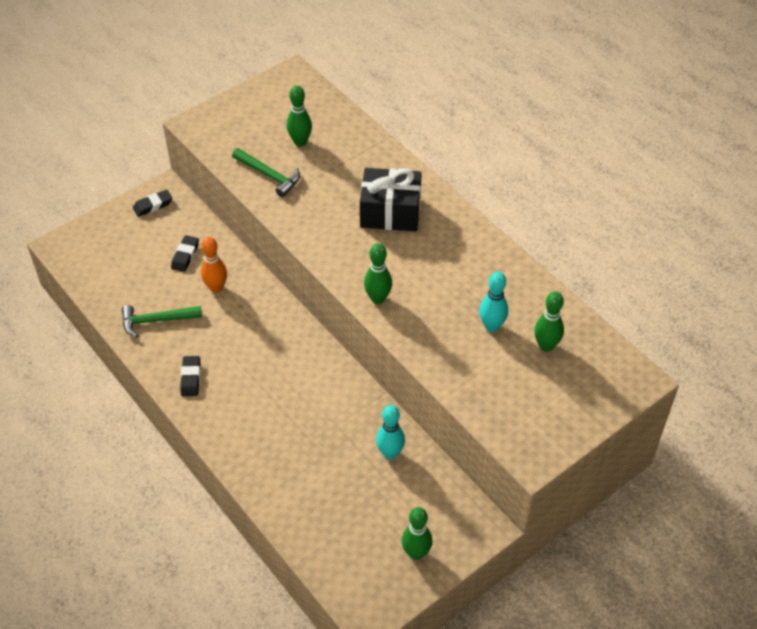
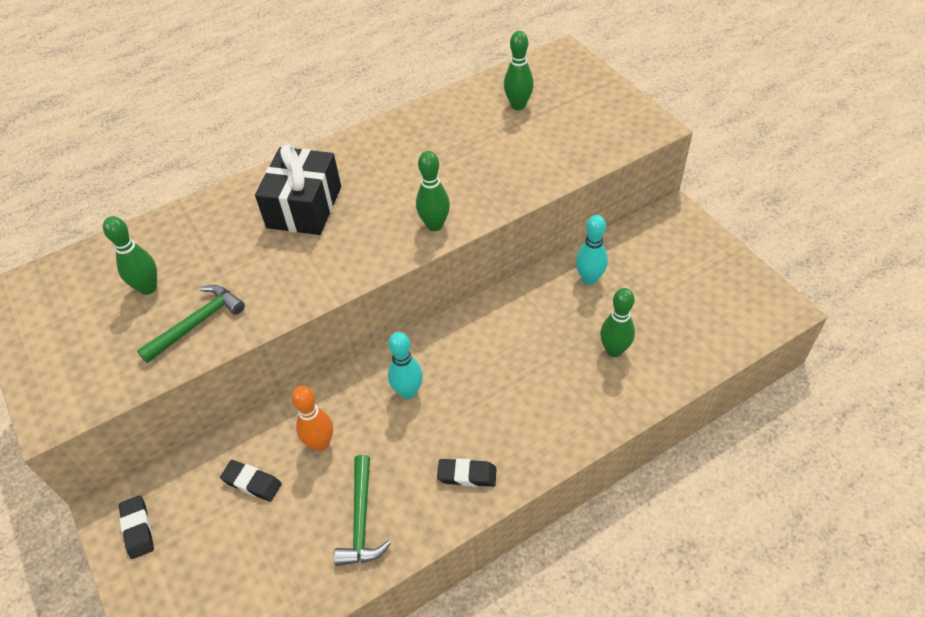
camera: 80 degrees left, 0 degrees up
(416, 553) = (708, 266): green bowling pin -> green bowling pin (614, 350)
(491, 326) = (488, 140): turquoise bowling pin -> turquoise bowling pin (408, 392)

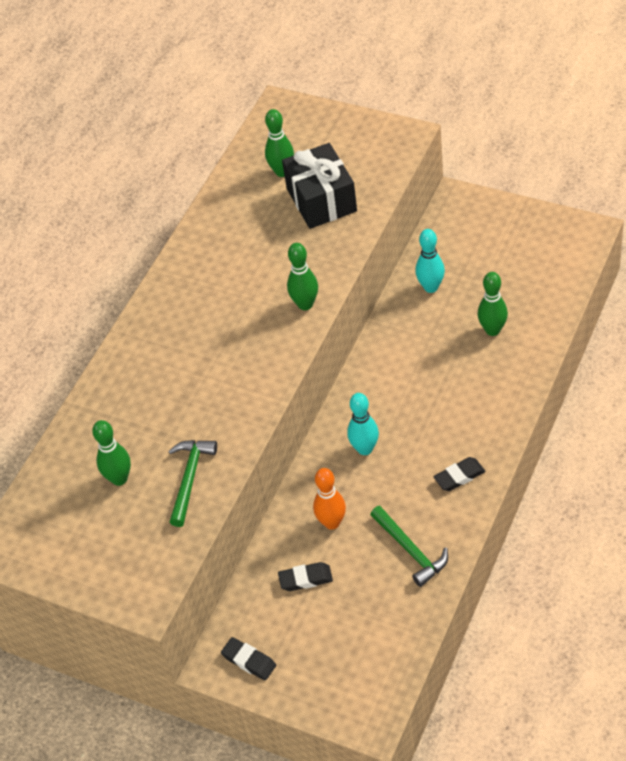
camera: 30 degrees left, 0 degrees up
(304, 207) = (183, 348): black gift -> black gift (321, 200)

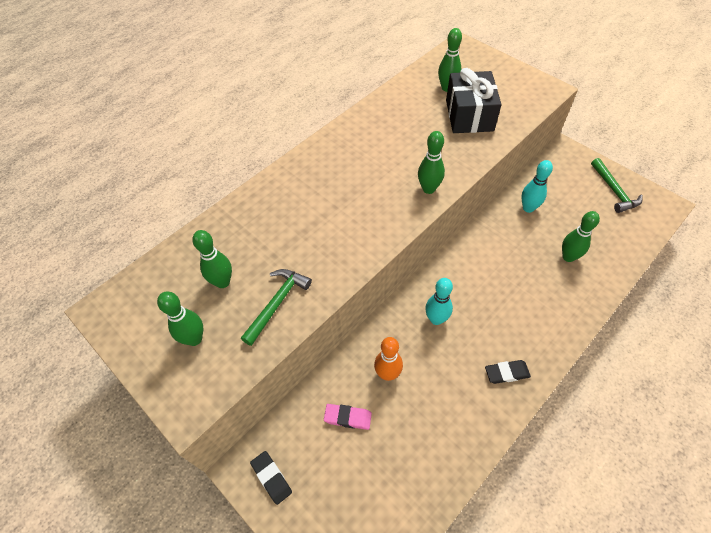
camera: 15 degrees right, 5 degrees up
(119, 541) = (194, 339): none -> green bowling pin
(305, 579) = (348, 417): black eraser -> pink eraser
(411, 550) = (444, 427): green hammer -> green hammer (614, 190)

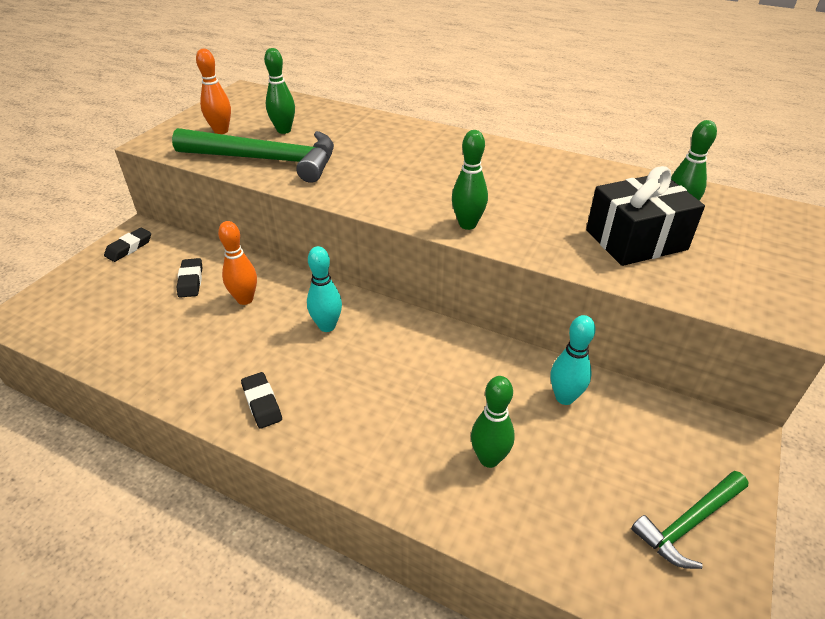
camera: 70 degrees right, 15 degrees down
(194, 339) = (221, 131): green bowling pin -> orange bowling pin
(277, 303) = (266, 160): green hammer -> green hammer, size x1.80
(348, 417) = (191, 281): pink eraser -> black eraser

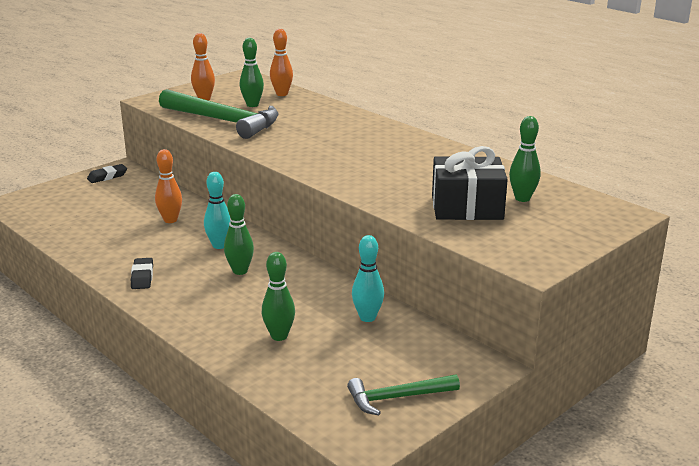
camera: 20 degrees right, 15 degrees down
(191, 281) = (139, 203): black eraser -> none
(306, 110) = (282, 94): none -> orange bowling pin
(467, 224) = (341, 179): green bowling pin -> green bowling pin (240, 271)

